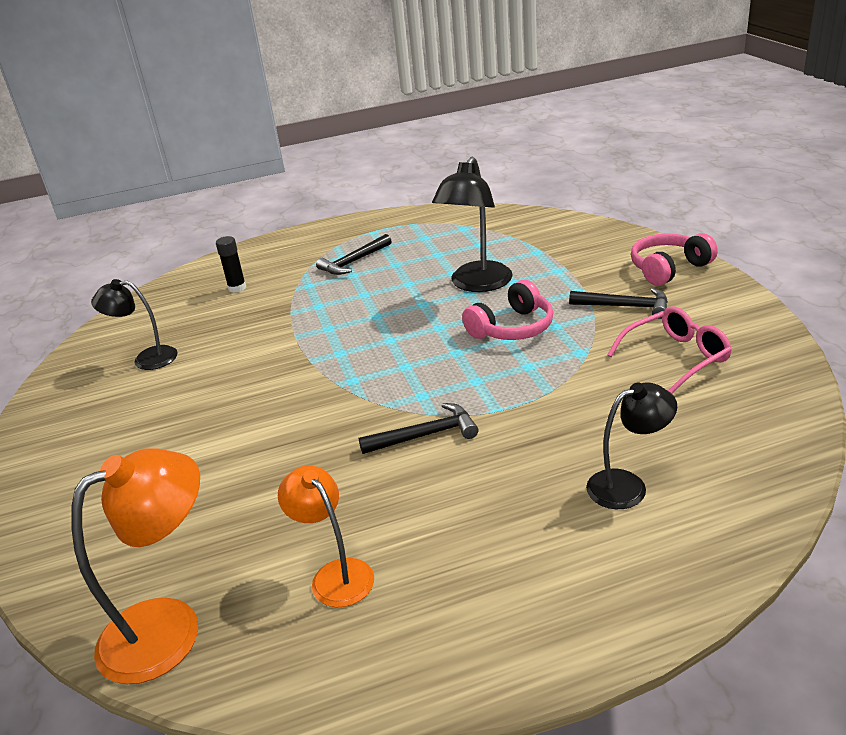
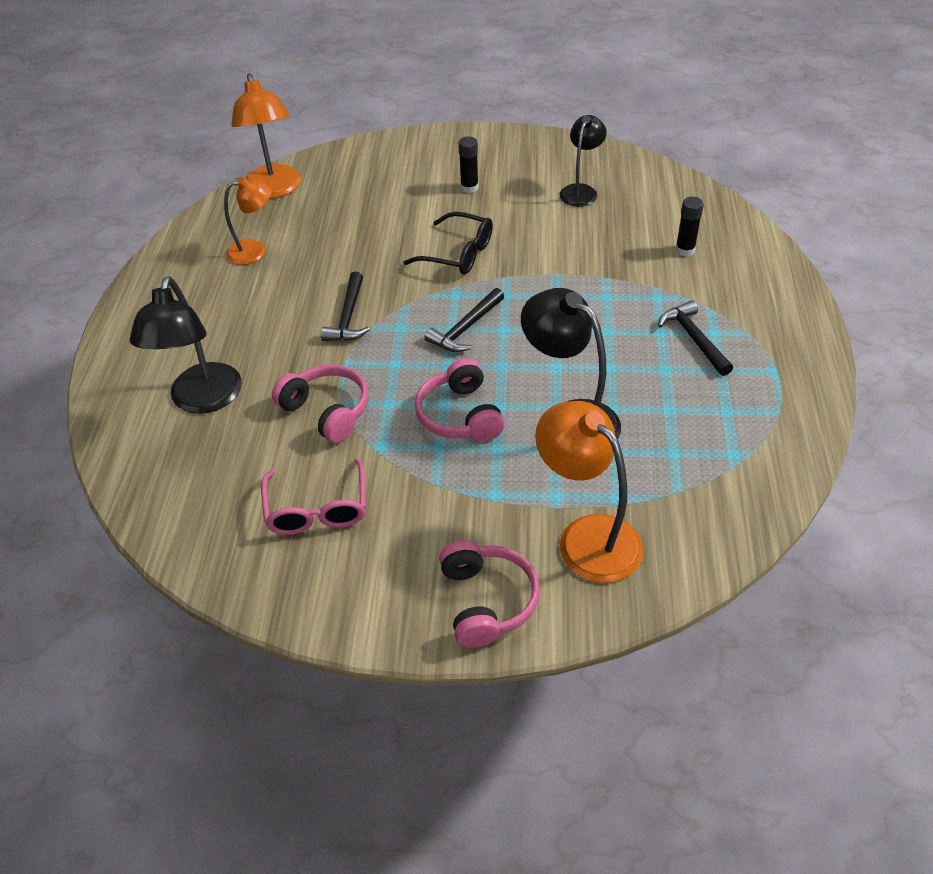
camera: 110 degrees right, 15 degrees up
(146, 433) = (469, 187): none -> black glue stick
(282, 400) = (458, 254): none -> black glasses
(567, 395) = (327, 411): none -> pink headphones
(580, 253) = (587, 536): none -> orange lamp
(625, 306) = (433, 517): black hammer -> black hammer (465, 328)
(627, 485) = (203, 400): black lamp -> black lamp, size x1.56

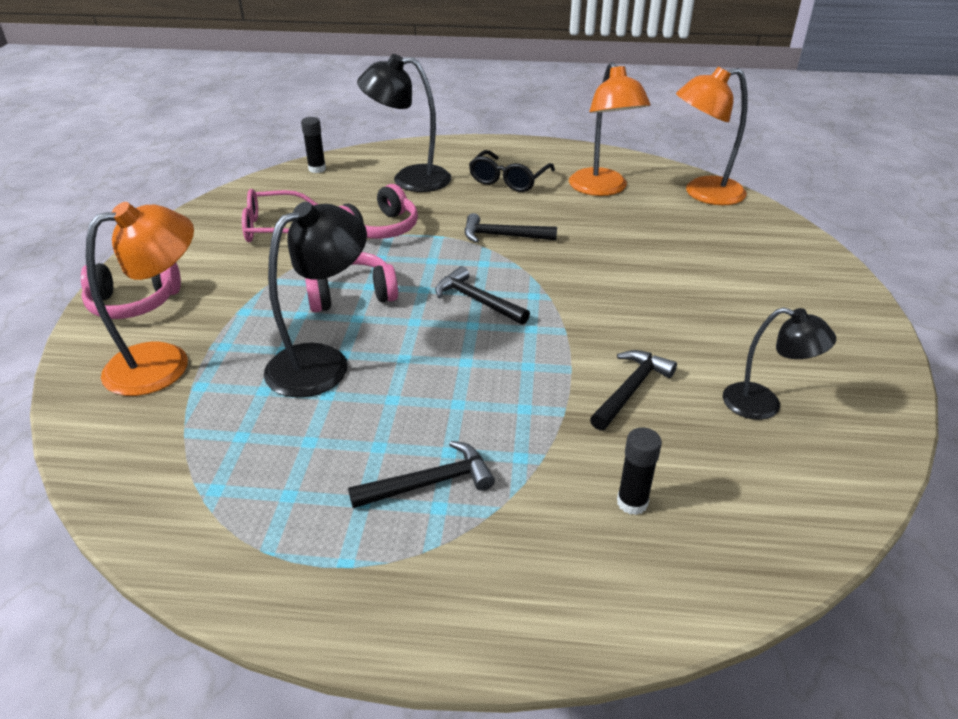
camera: 90 degrees right, 10 degrees down
(255, 251) = (602, 189): orange lamp -> orange lamp, size x1.56
(458, 254) = (606, 299): black glasses -> black glasses (509, 180)
(469, 187) = (742, 309): black glue stick -> black glue stick (317, 169)
(575, 246) = (630, 389): none -> black hammer

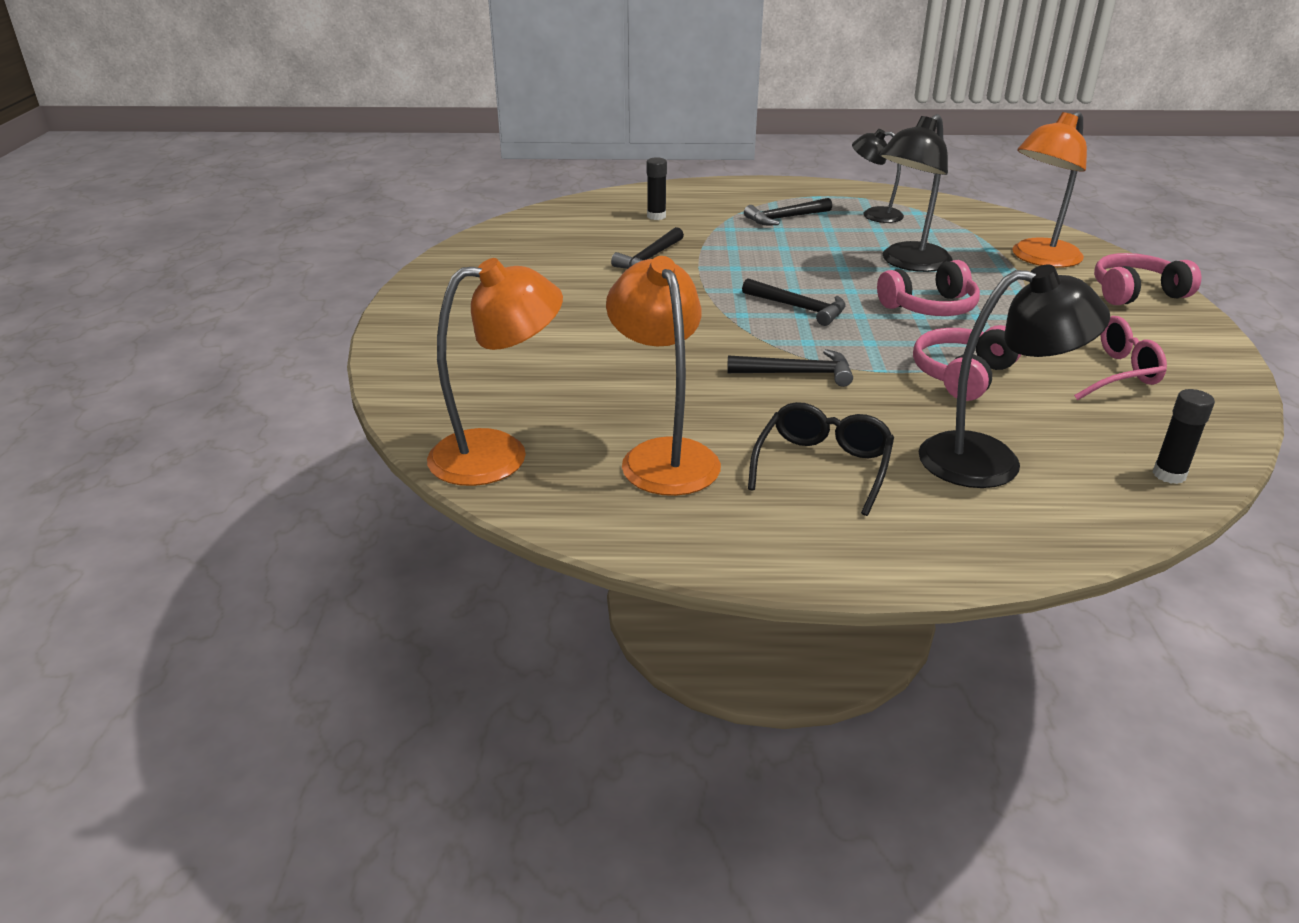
camera: 175 degrees right, 5 degrees down
(763, 405) = (547, 255): black lamp -> black lamp (874, 215)

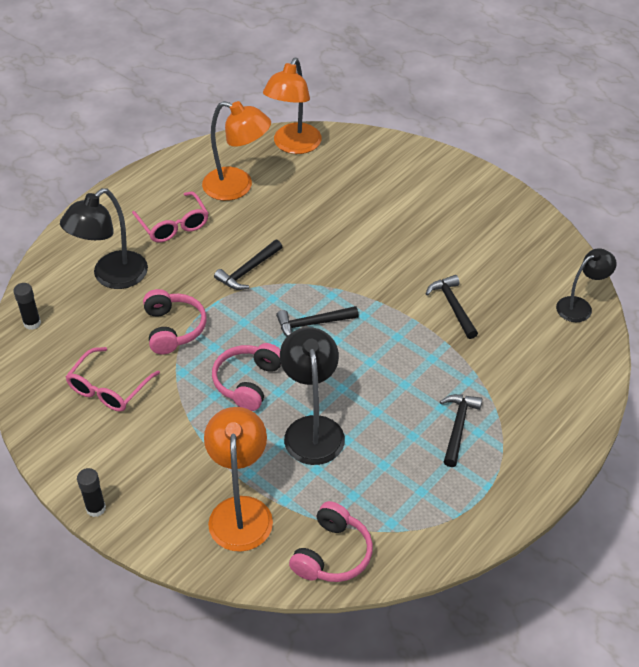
camera: 130 degrees right, 15 degrees up
(656, 216) = (530, 356): black glue stick -> black glue stick (96, 508)
(822, 467) = (173, 225): black glasses -> pink glasses
(874, 215) = (413, 489): black lamp -> black lamp (580, 306)
(1136, 293) = (144, 508): pink headphones -> pink headphones (332, 554)

